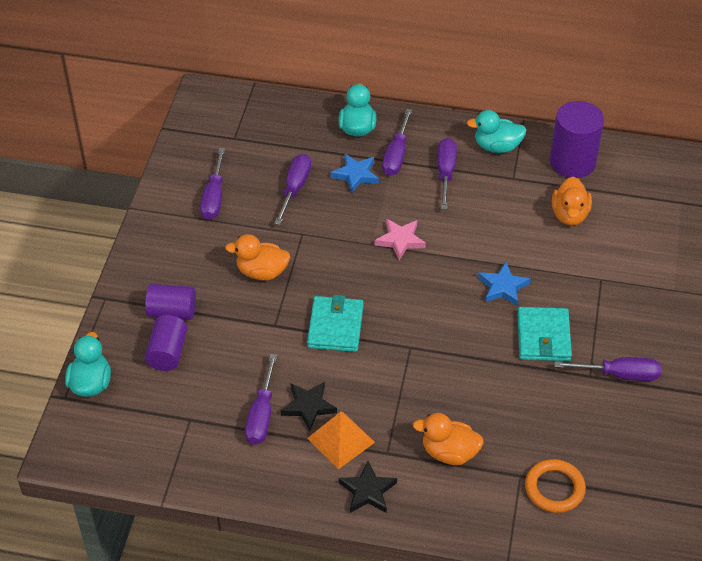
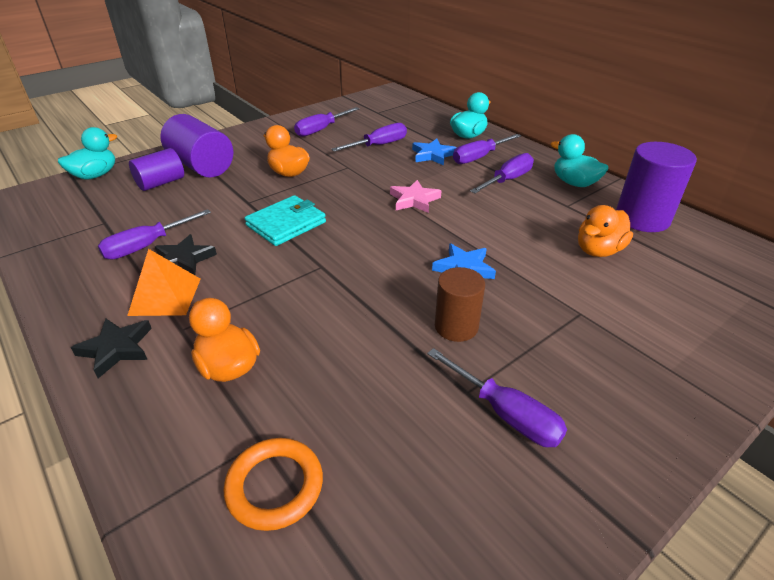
camera: 40 degrees right, 10 degrees down
(172, 312) = (201, 166): purple cylinder -> purple cylinder, size x1.54
(543, 337) = (456, 326): turquoise wallet -> brown cylinder

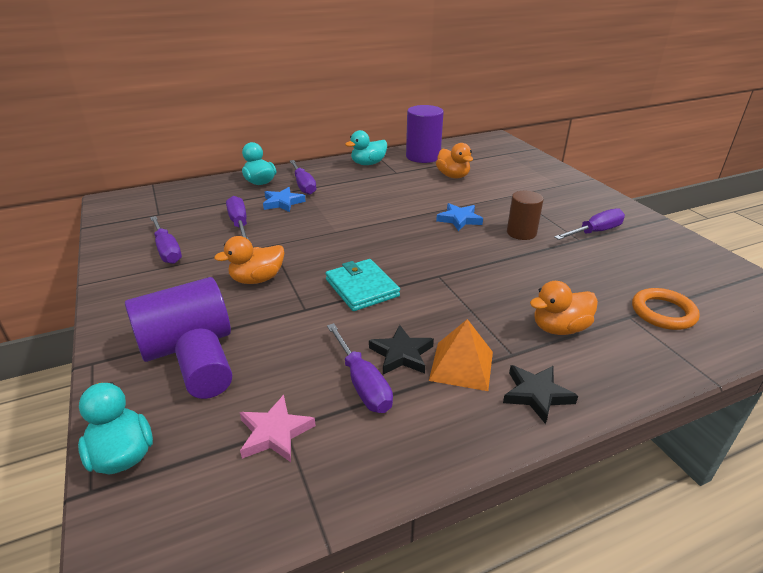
camera: 75 degrees left, 5 degrees down
(414, 200) = (356, 222): pink star -> pink star (275, 433)
(507, 180) = (349, 183): purple screwdriver -> none

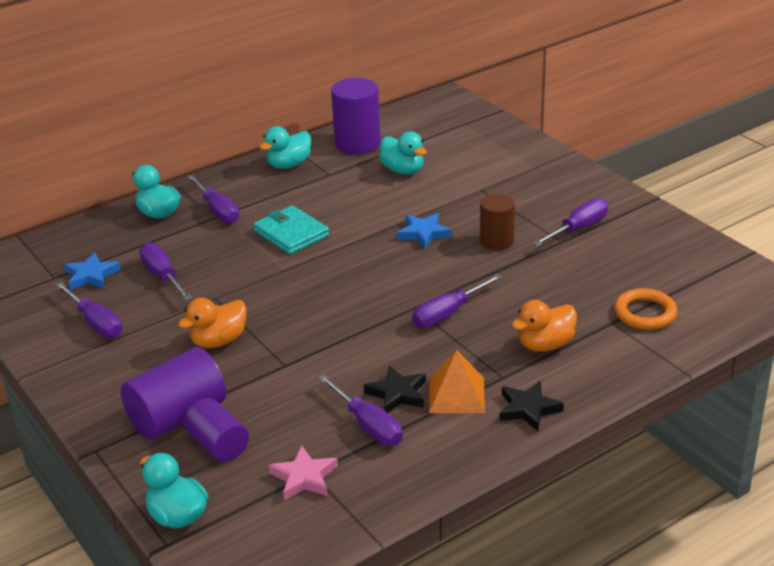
camera: 10 degrees left, 0 degrees up
(283, 202) = (202, 239): blue star -> blue star (91, 275)
(362, 288) = (337, 333): turquoise wallet -> turquoise wallet (291, 233)
(453, 176) = (403, 170): orange duck -> turquoise duck
(468, 285) = (448, 313): none -> purple screwdriver

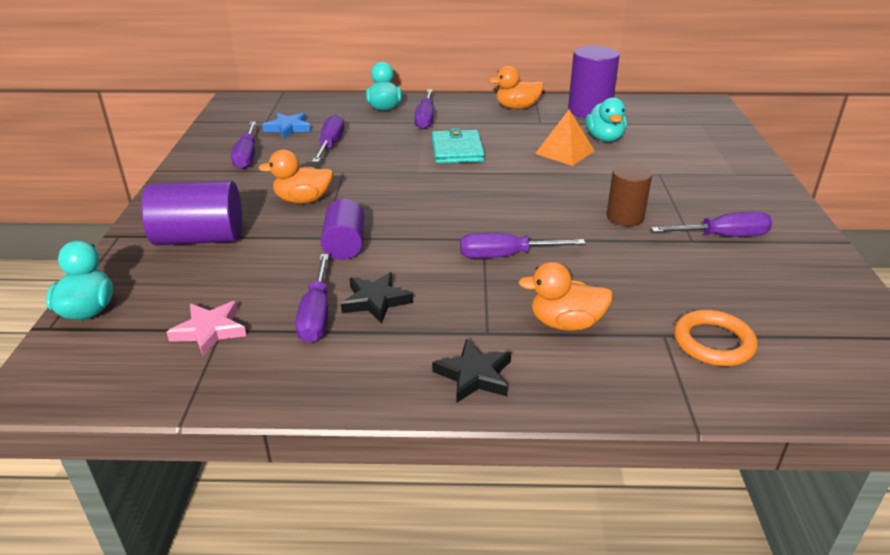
camera: 35 degrees right, 0 degrees up
(218, 445) = (193, 272): purple cylinder -> purple cylinder (345, 245)
(289, 165) = (517, 107): turquoise duck -> orange duck
(423, 233) = (564, 187): blue star -> none
(457, 395) = (424, 327): orange pyramid -> orange pyramid (564, 152)

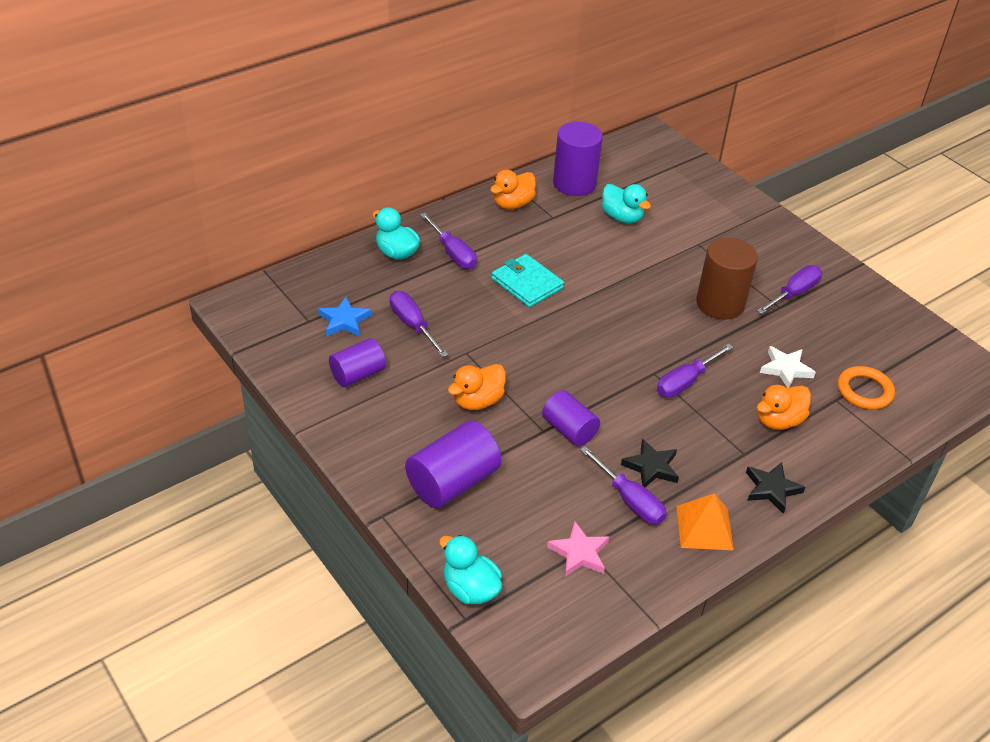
camera: 40 degrees left, 10 degrees up
(247, 156) = (358, 374): purple screwdriver -> purple cylinder
(564, 152) = (610, 248): orange pyramid -> orange pyramid (704, 527)
(625, 217) = (720, 303): brown cylinder -> brown cylinder, size x1.54
(633, 287) = (786, 369): none -> white star

